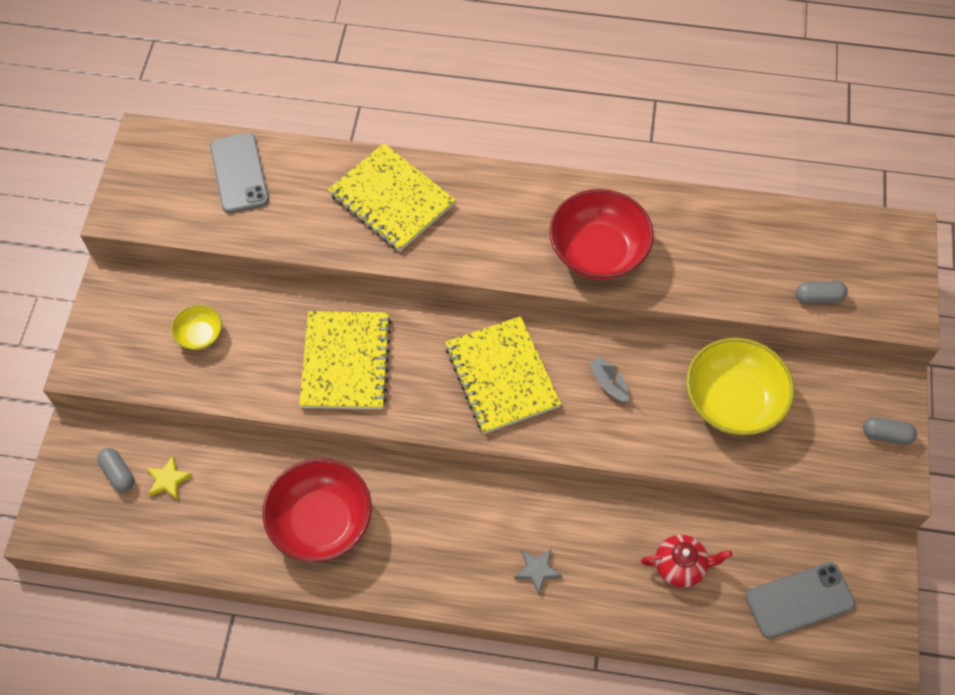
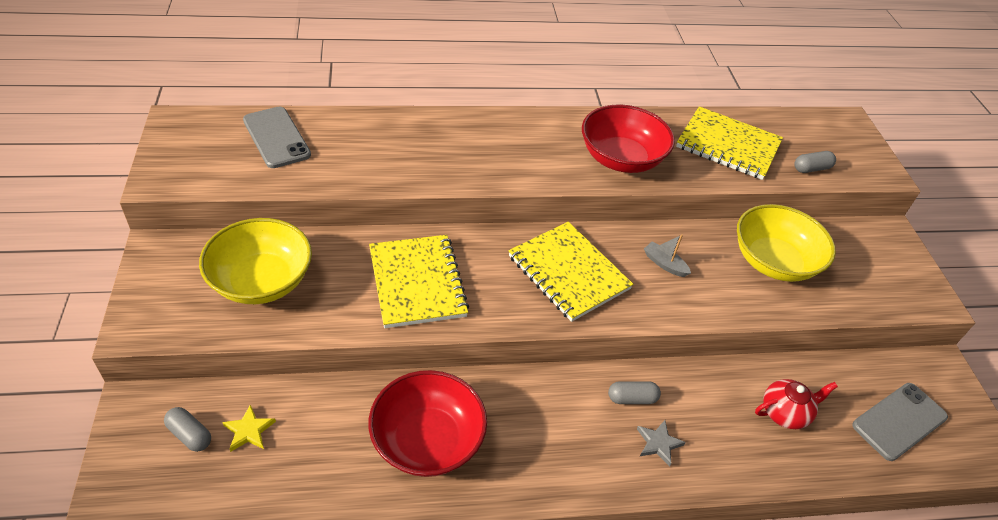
camera: 20 degrees left, 15 degrees down
(200, 335) = (261, 281): yellow bowl -> yellow bowl, size x2.04
(392, 199) = (427, 142): yellow notebook -> yellow notebook (728, 145)
(886, 435) = (905, 268): grey capsule -> grey capsule (632, 398)

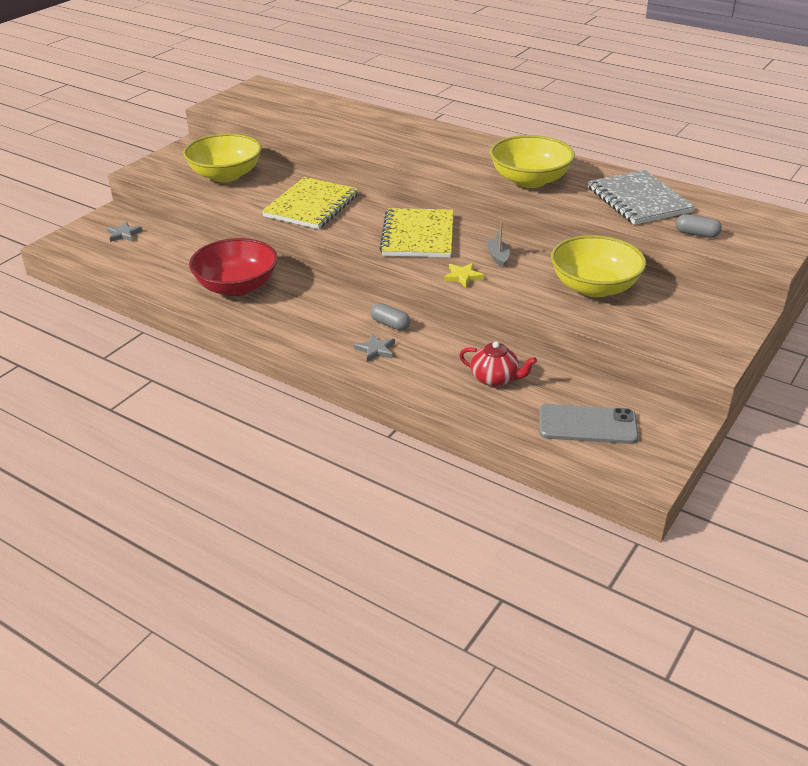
camera: 45 degrees right, 10 degrees down
(190, 435) = (124, 234): grey capsule -> grey star
(249, 431) = (152, 244): yellow star -> yellow star (463, 276)
(276, 137) = (306, 106): grey phone -> none
(621, 159) = (530, 180): red bowl -> yellow bowl
(728, 145) = (639, 200): yellow notebook -> grey notebook

